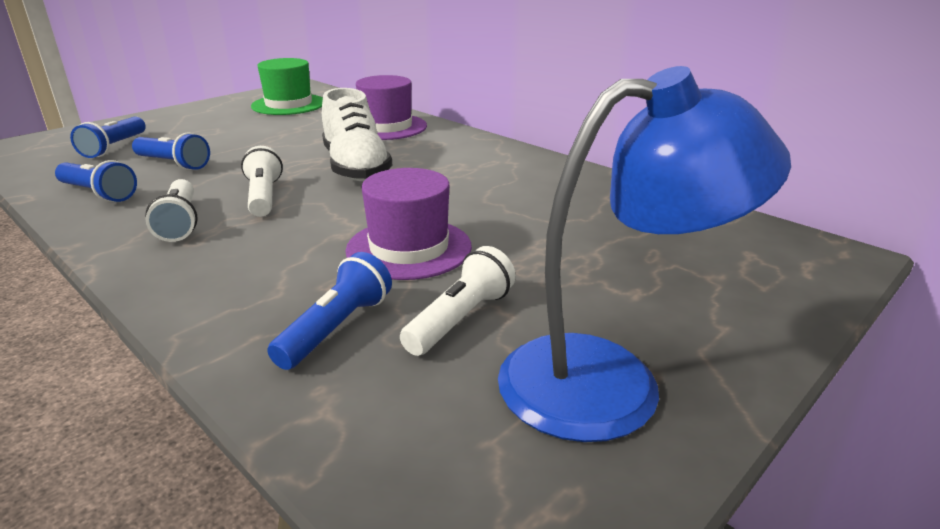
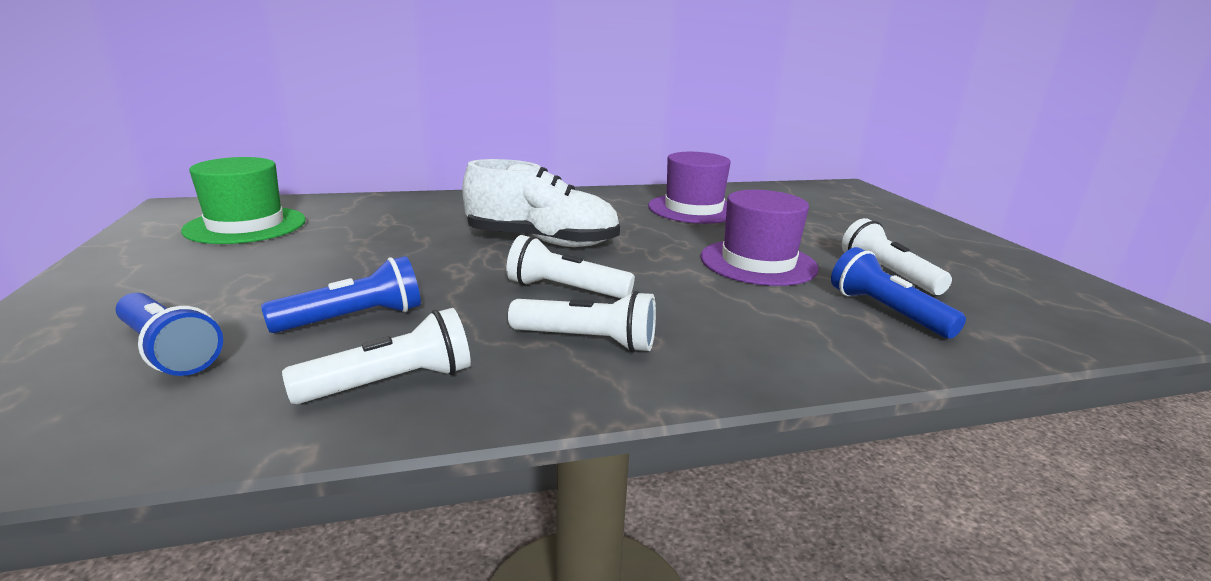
camera: 60 degrees left, 5 degrees down
(98, 193) = (391, 383): blue flashlight -> white flashlight
(386, 127) = (442, 209): purple hat -> purple hat (693, 209)
(611, 381) = (975, 260): blue lamp -> none

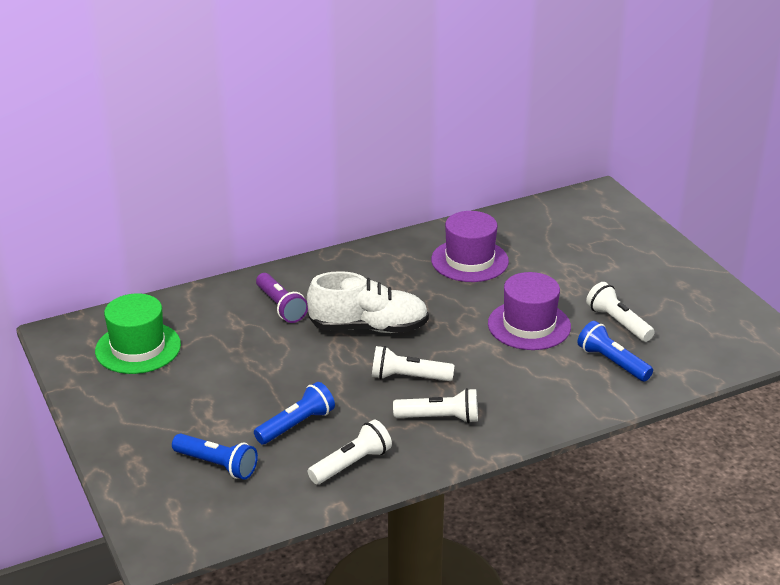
camera: 10 degrees left, 10 degrees up
(450, 216) = (281, 306): none -> purple flashlight

